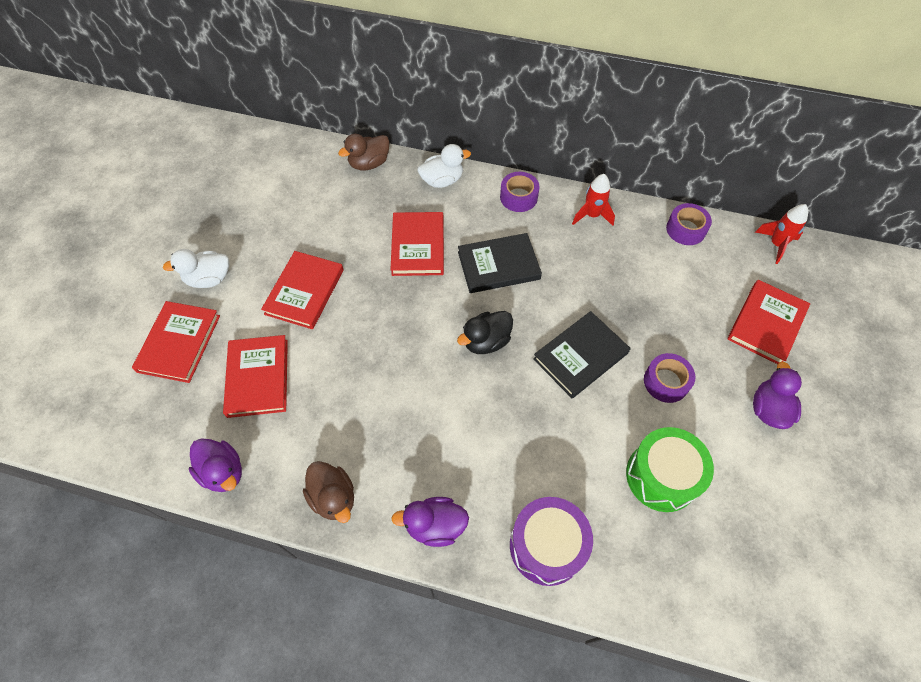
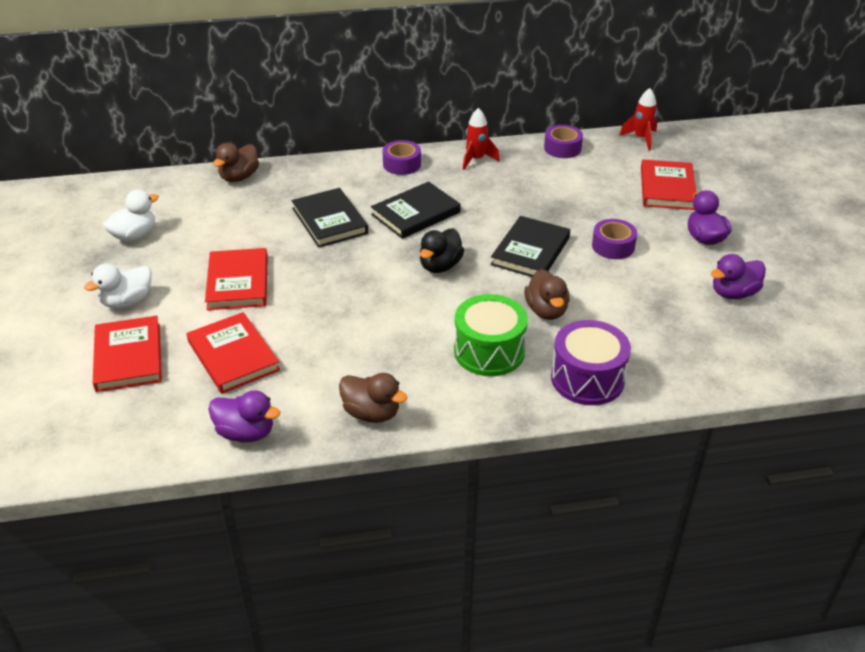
camera: 25 degrees left, 20 degrees down
(418, 246) = (329, 221): red book -> black book
(435, 526) = (481, 399): purple duck -> purple duck (733, 293)
(442, 180) = (321, 171): white duck -> white duck (134, 235)
(554, 440) = (546, 311): none -> brown duck
(661, 476) = (650, 304): green drum -> green drum (489, 351)

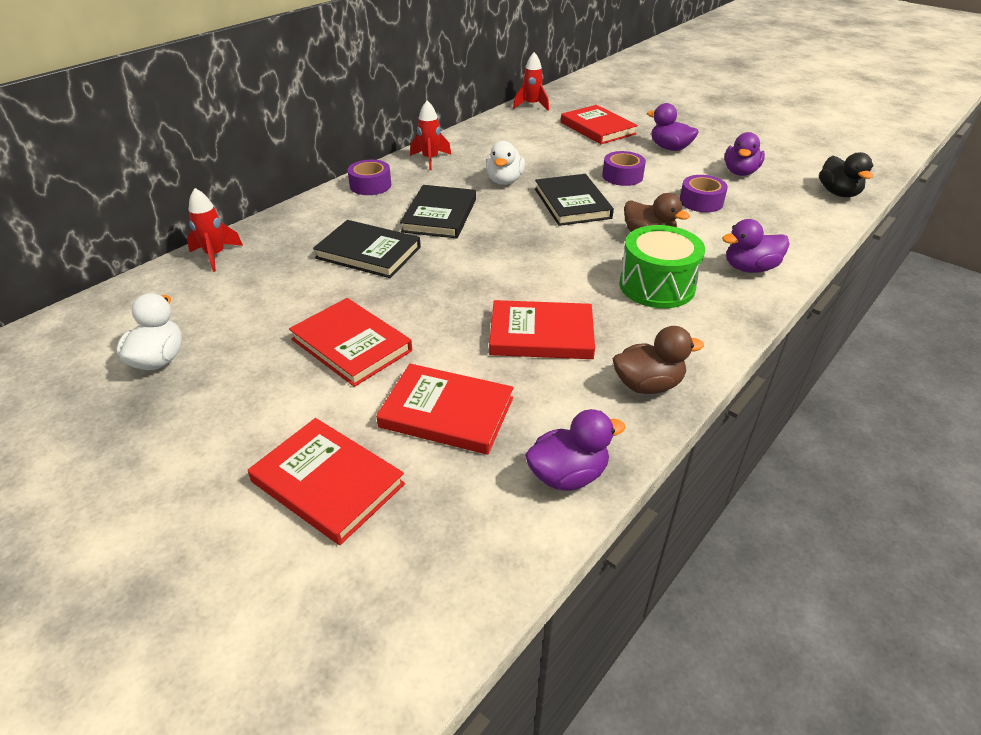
camera: 40 degrees left, 0 degrees up
(127, 301) = (243, 428): white duck -> white duck (504, 181)
(239, 177) = (215, 255): brown duck -> red rocket
(356, 340) = (541, 334): none -> red book
(440, 266) = (521, 244): black duck -> black duck (838, 193)
(562, 148) = (486, 129): purple tape -> purple tape (701, 201)
(587, 379) = (750, 268): purple drum -> purple duck

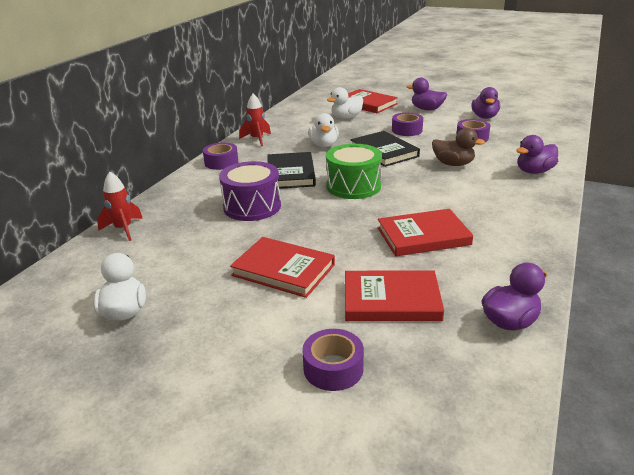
camera: 15 degrees left, 10 degrees down
(327, 483) = (333, 368): red book -> purple tape
(368, 253) = (252, 206): black book -> purple drum
(532, 105) = (309, 96): red rocket -> none
(557, 144) = (346, 117): none -> white duck
(647, 385) = (521, 253): brown duck -> none
(657, 286) = (481, 192): green drum -> green drum (353, 186)
(838, 193) = (556, 120): black duck -> none

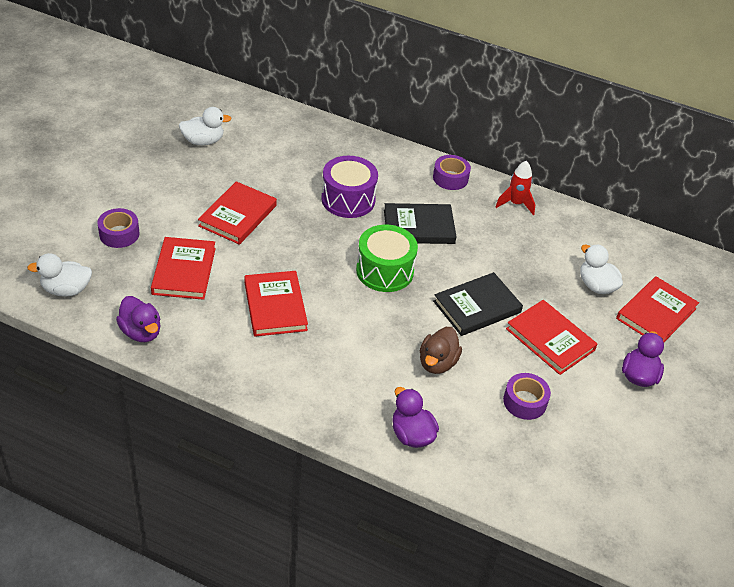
camera: 85 degrees right, 15 degrees up
(123, 229) = (317, 128): red rocket -> none
(324, 145) = (498, 257): white duck -> white duck (66, 290)
(407, 130) = (550, 339): purple tape -> red book
(484, 117) = (609, 437): purple duck -> none

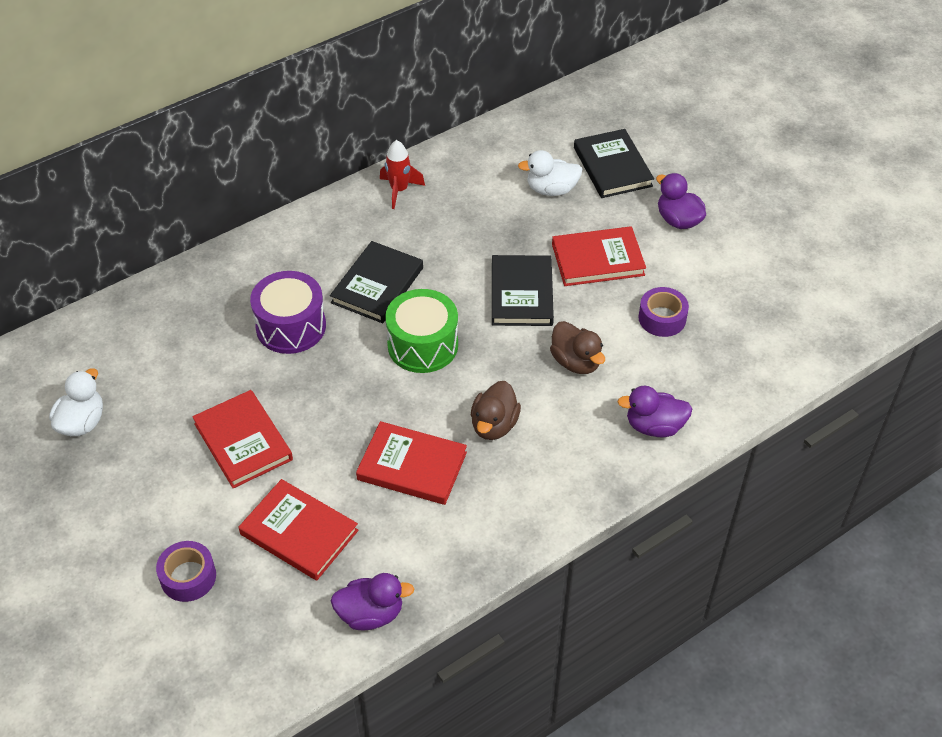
camera: 55 degrees left, 5 degrees up
(66, 290) = (249, 670): white duck -> none
(342, 337) = (494, 425): none -> brown duck
(450, 178) = (322, 223): purple tape -> none
(656, 313) = (612, 167): red book -> black book

